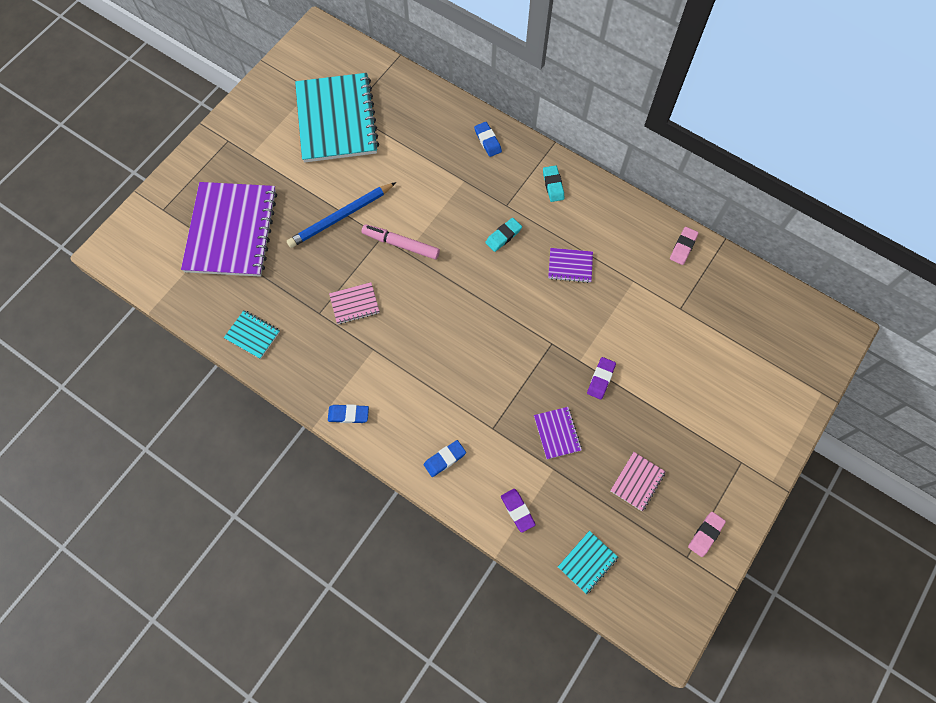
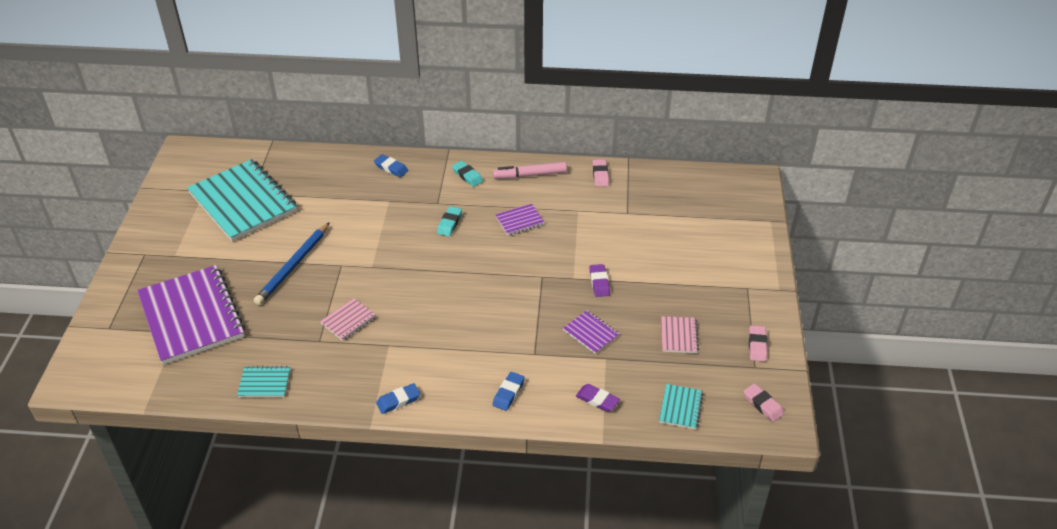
camera: 30 degrees left, 25 degrees down
(401, 244) = (363, 263): pink marker -> pink marker (530, 175)
(666, 603) = (763, 405): none -> pink eraser

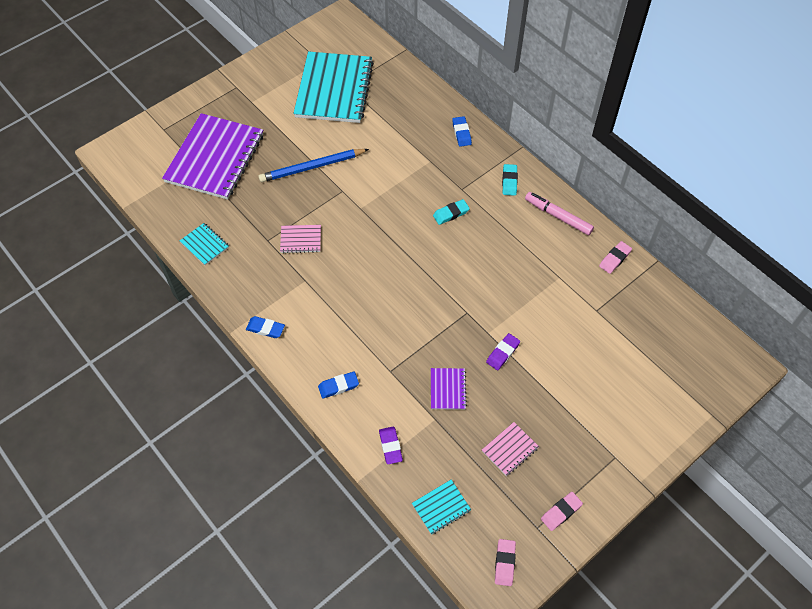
camera: 45 degrees right, 15 degrees up
(520, 221) = (504, 251): purple notebook -> none

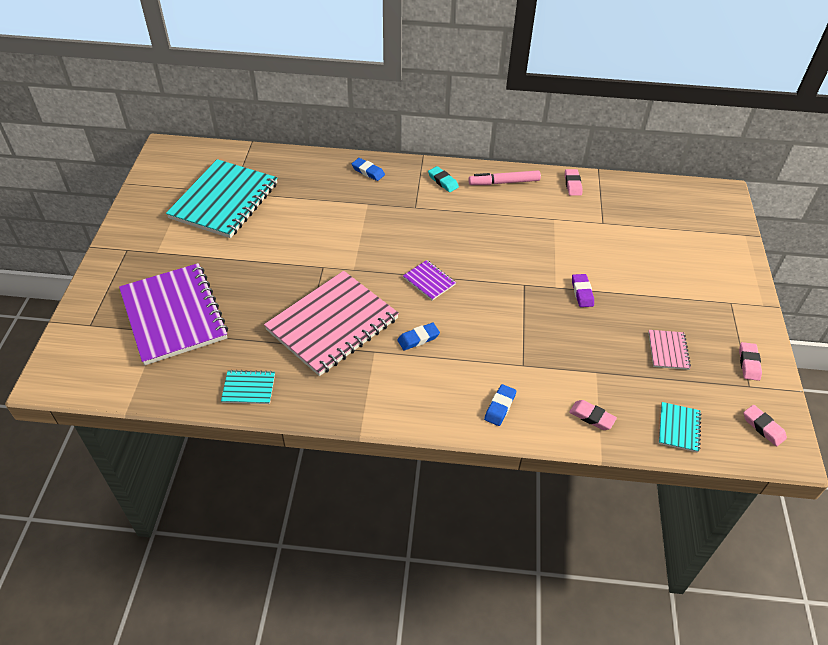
camera: 45 degrees left, 10 degrees down
(265, 329) = (387, 412): blue eraser -> blue eraser (418, 338)
(301, 240) = (332, 324): pink notebook -> pink notebook, size x2.36
(312, 167) = (275, 266): blue pencil -> none
(334, 89) = (224, 201): turquoise notebook -> turquoise notebook turned 60 degrees clockwise
(390, 446) = (592, 417): purple eraser -> pink eraser
(448, 389) = (578, 345): purple notebook -> purple notebook (429, 281)
(451, 213) = (428, 228): turquoise eraser -> none

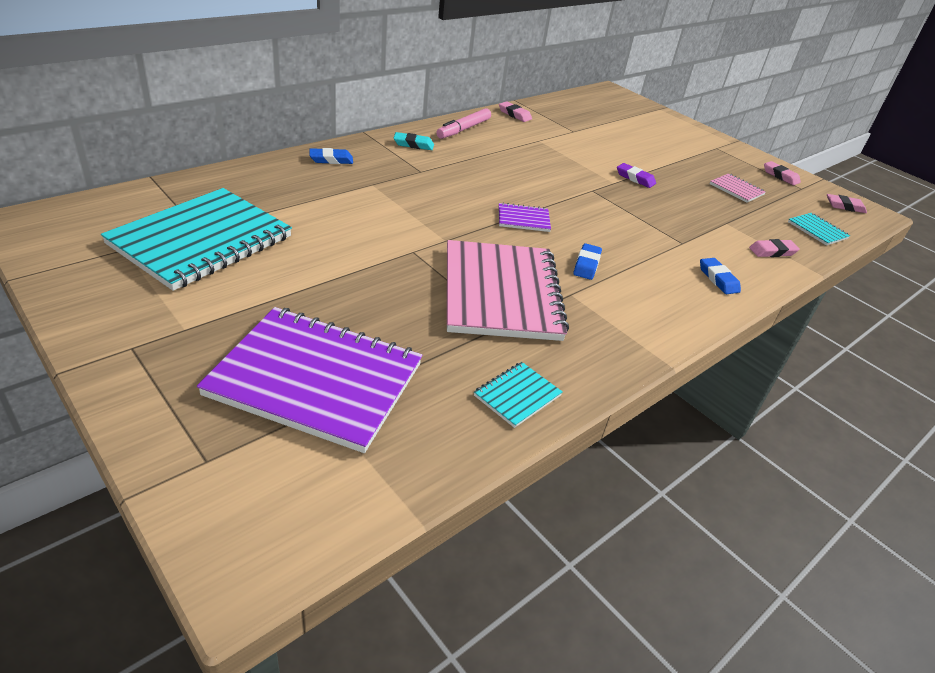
camera: 50 degrees left, 10 degrees down
(224, 201) = (201, 241): turquoise notebook -> turquoise notebook turned 60 degrees clockwise

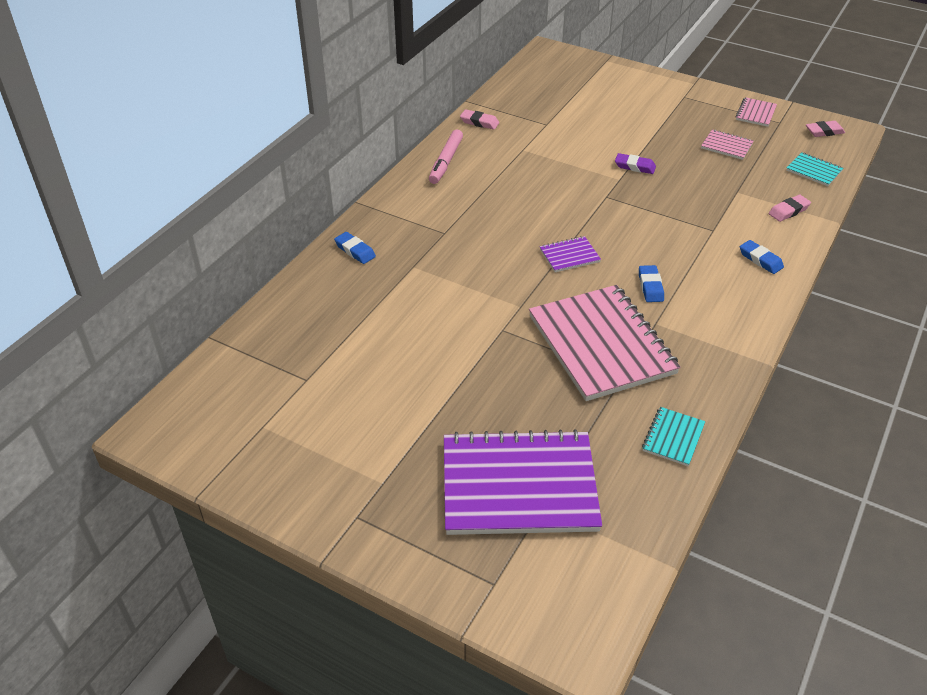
camera: 15 degrees left, 5 degrees up
(201, 241) = (319, 391): turquoise notebook -> none
(331, 160) = (355, 251): blue eraser -> blue eraser turned 75 degrees clockwise
(413, 144) = (414, 201): turquoise eraser -> none
(780, 176) = (755, 113): pink eraser -> pink notebook

